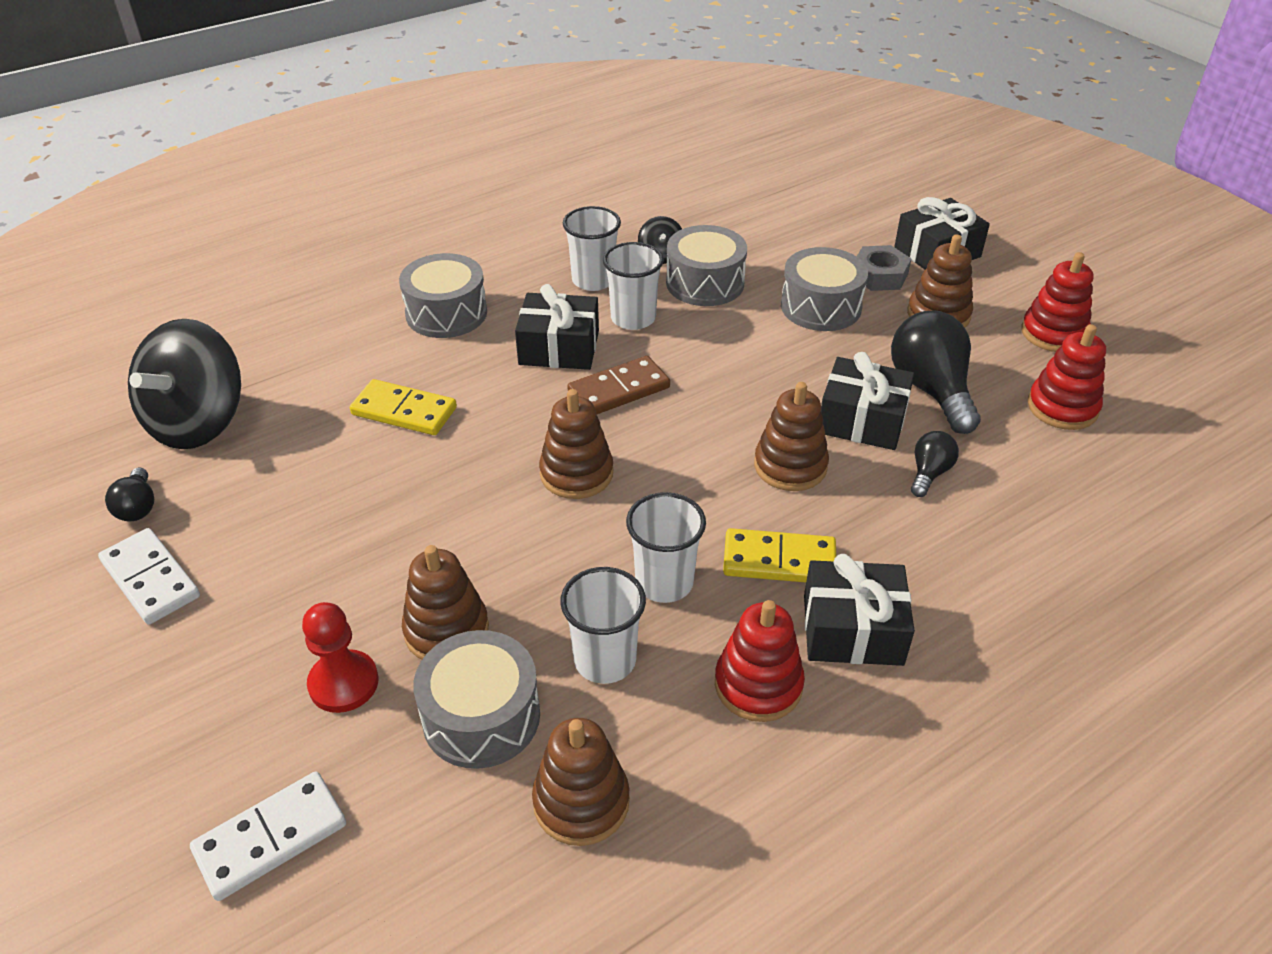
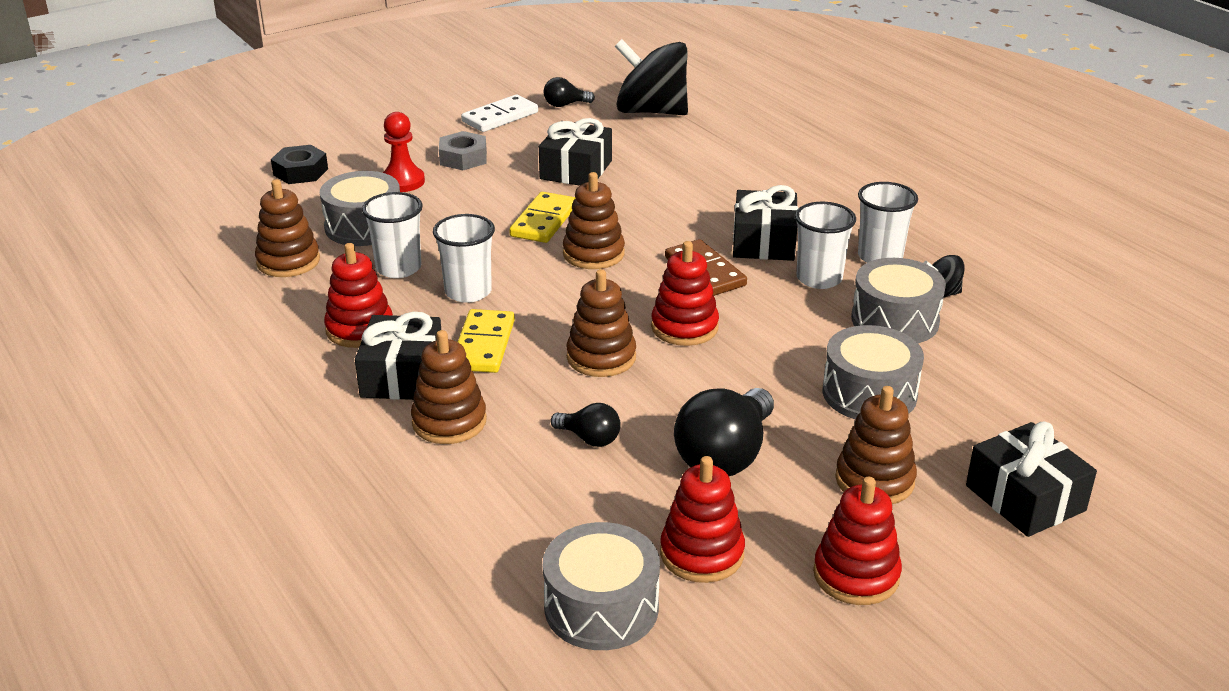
camera: 90 degrees right, 10 degrees down
(271, 838) = (300, 172): white domino -> black nut
(404, 411) = (668, 181): yellow domino -> yellow domino (544, 221)
(446, 313) = (805, 189): grey drum -> grey drum (601, 607)
(446, 630) = (438, 211): brown stacking toy -> brown stacking toy (449, 421)
(728, 407) = (684, 327): none -> red stacking toy
(862, 420) = (670, 404): black gift -> black gift (576, 170)
(879, 275) = (949, 443): grey nut -> grey nut (463, 158)
(931, 390) = (725, 456): black light bulb -> black light bulb turned 135 degrees clockwise

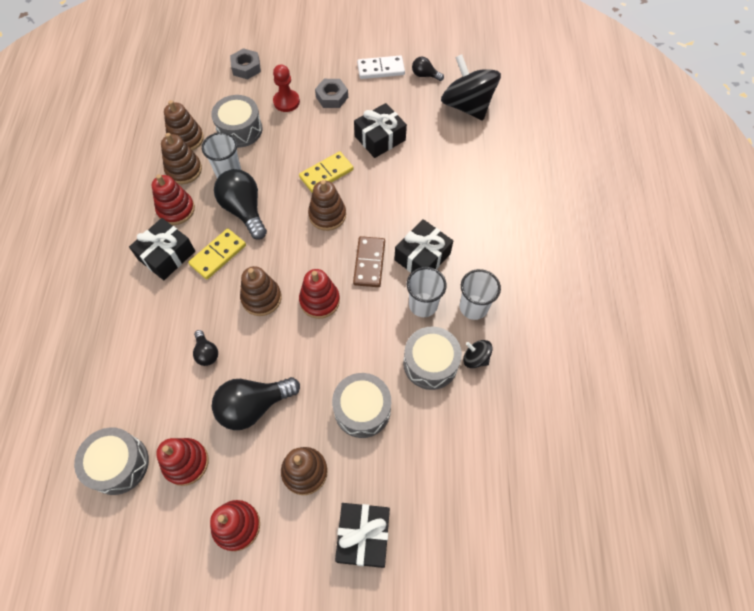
camera: 35 degrees right, 30 degrees up
(300, 172) = (246, 68): black nut -> grey nut
(449, 421) = (159, 301): brown stacking toy -> brown stacking toy (184, 170)
(468, 292) = (244, 210): white cup -> black light bulb

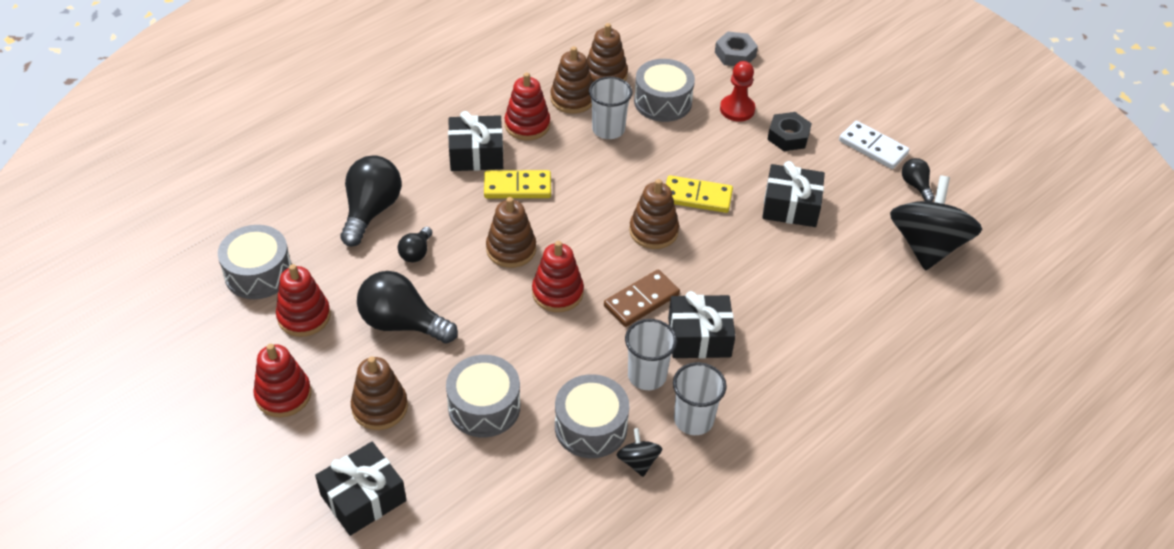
camera: 45 degrees right, 15 degrees down
(244, 210) = (584, 169): black light bulb -> black light bulb (371, 211)
(332, 97) = (788, 136): grey nut -> black nut

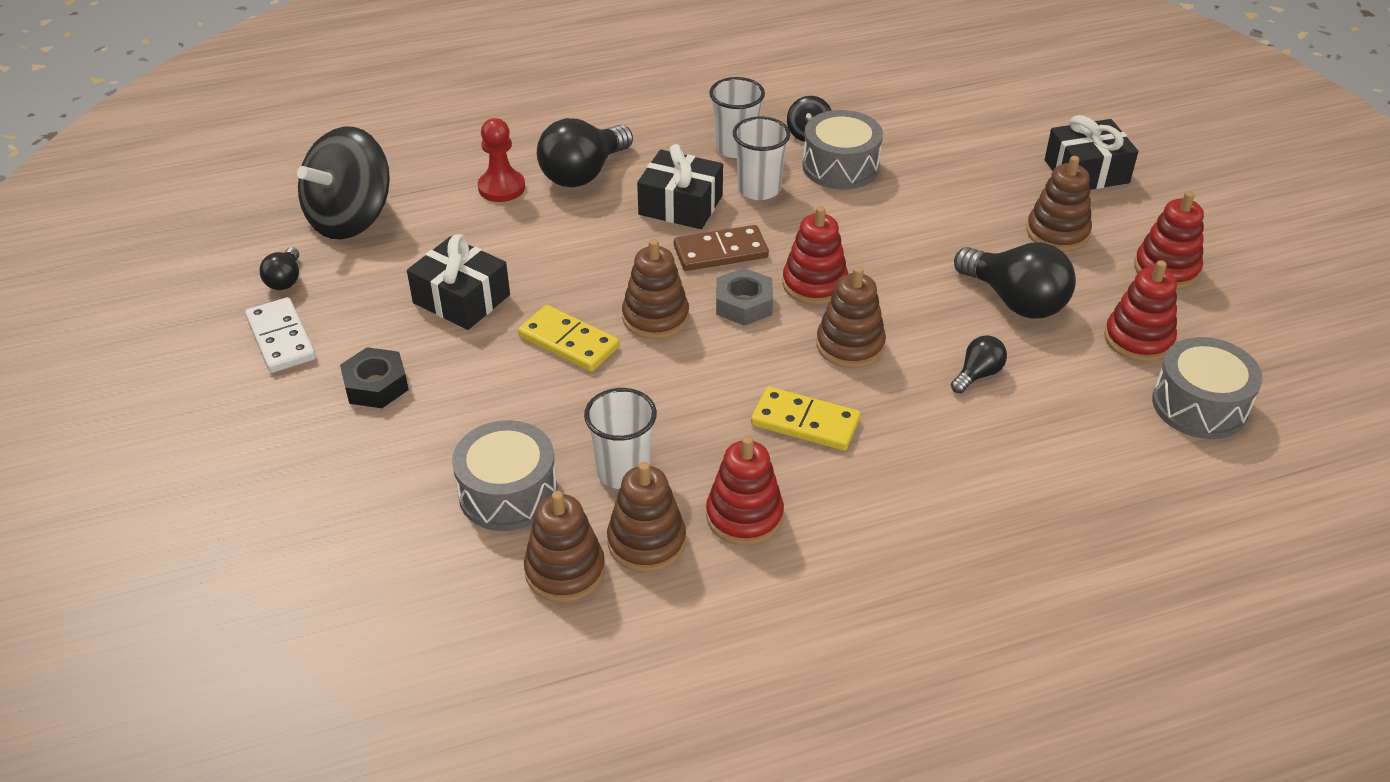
camera: 155 degrees left, 5 degrees down
(371, 211) = (1029, 447): black light bulb -> black light bulb (583, 174)
(476, 154) = (845, 490): black gift -> none
(484, 407) = (943, 206): grey drum -> none
(735, 54) = (321, 545): grey nut -> grey nut (744, 304)
(737, 109) = (408, 446): red pawn -> red pawn (501, 188)

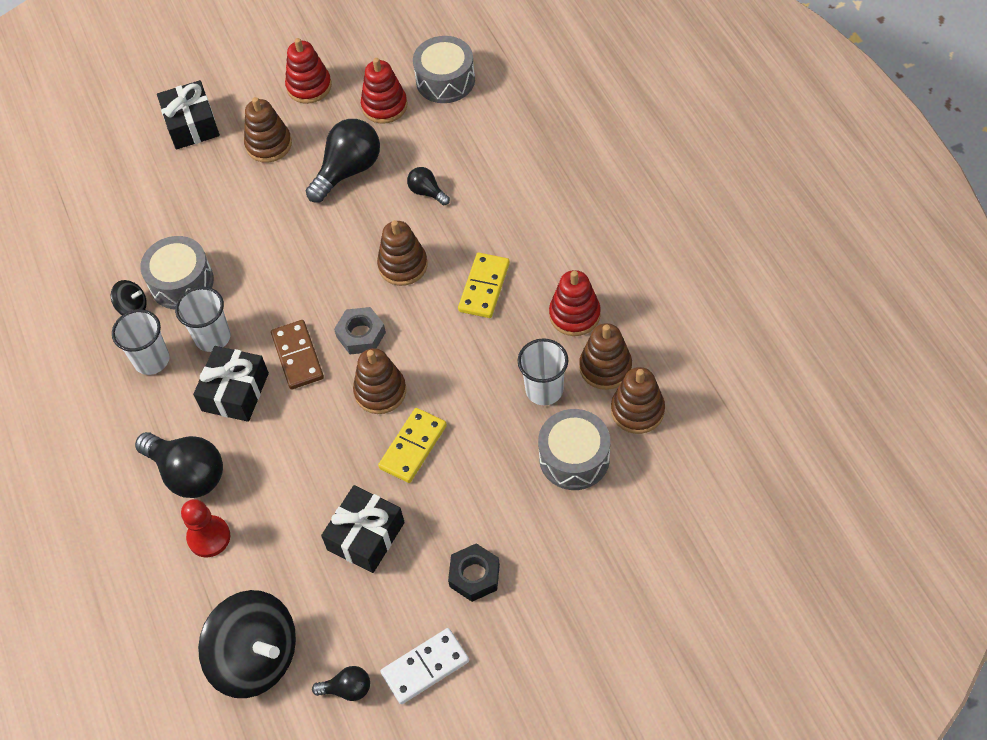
camera: 90 degrees left, 15 degrees up
(814, 284) = (335, 291): red stacking toy -> none

